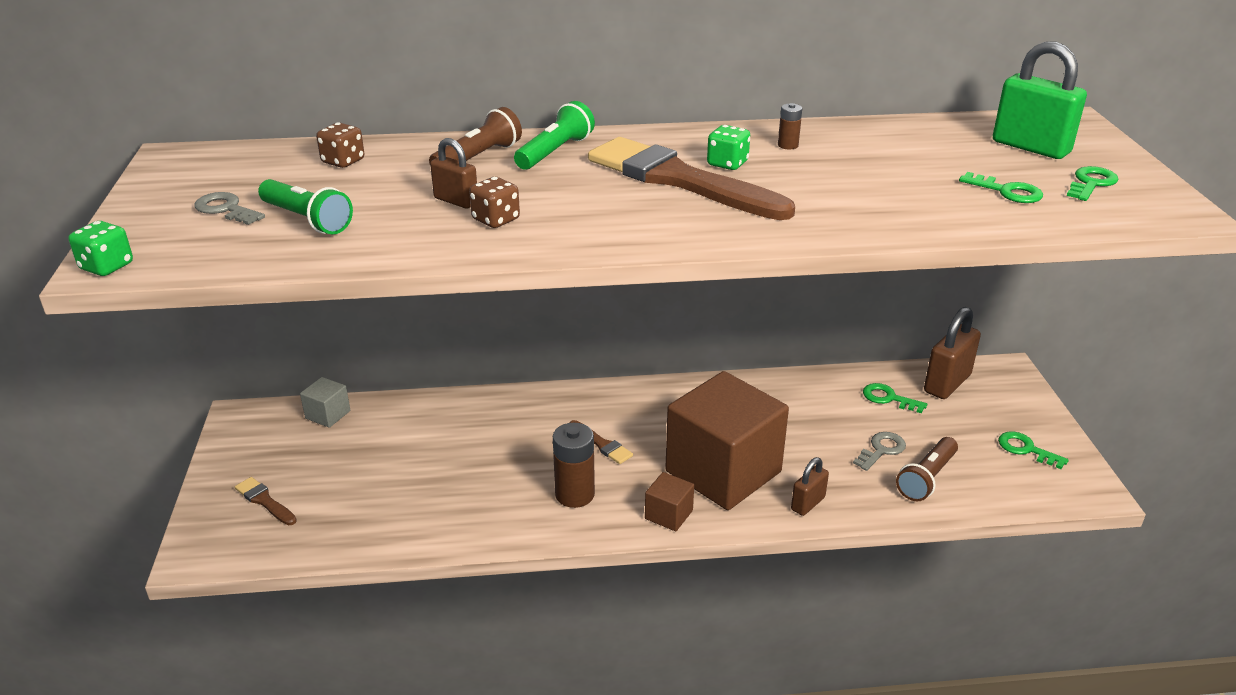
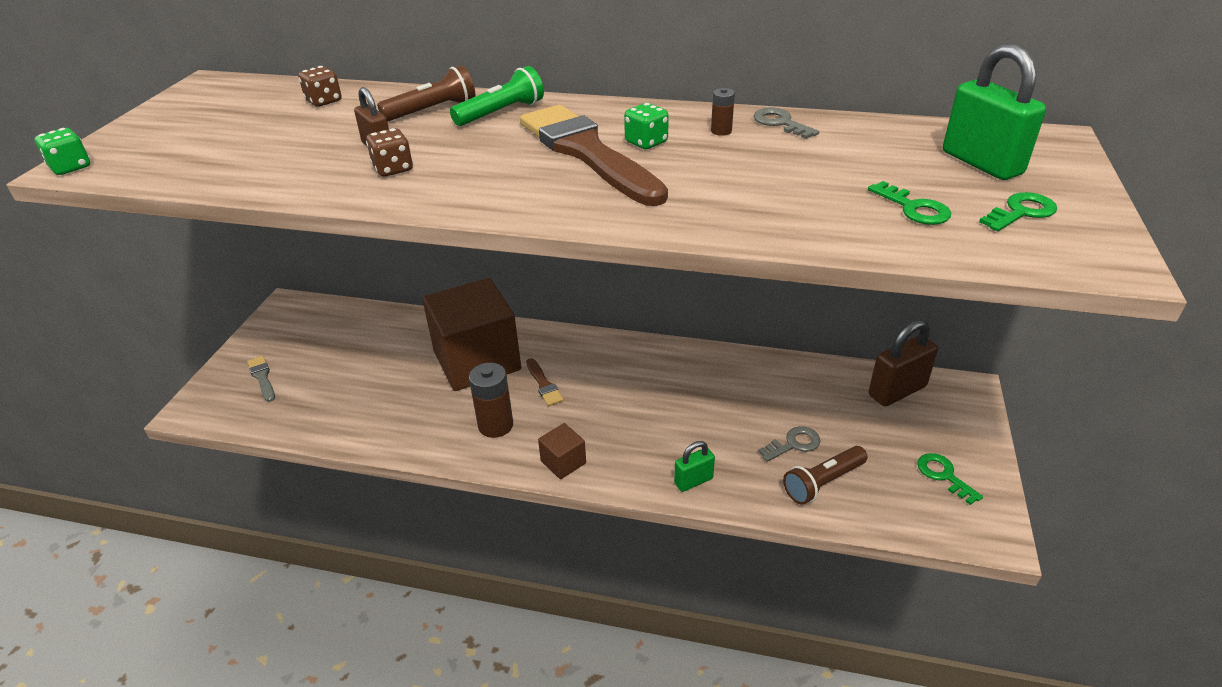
camera: 20 degrees right, 5 degrees up
(226, 209) = (199, 131): grey key -> grey key (780, 123)
(264, 501) = (262, 377): brown brush -> grey brush
(307, 220) = (248, 148): green flashlight -> none
(328, 414) = (348, 315): grey cube -> none
(723, 471) = (633, 432): brown cube -> brown cube (477, 361)
(808, 503) = (693, 481): brown padlock -> green padlock
(888, 398) = (829, 394): green key -> none

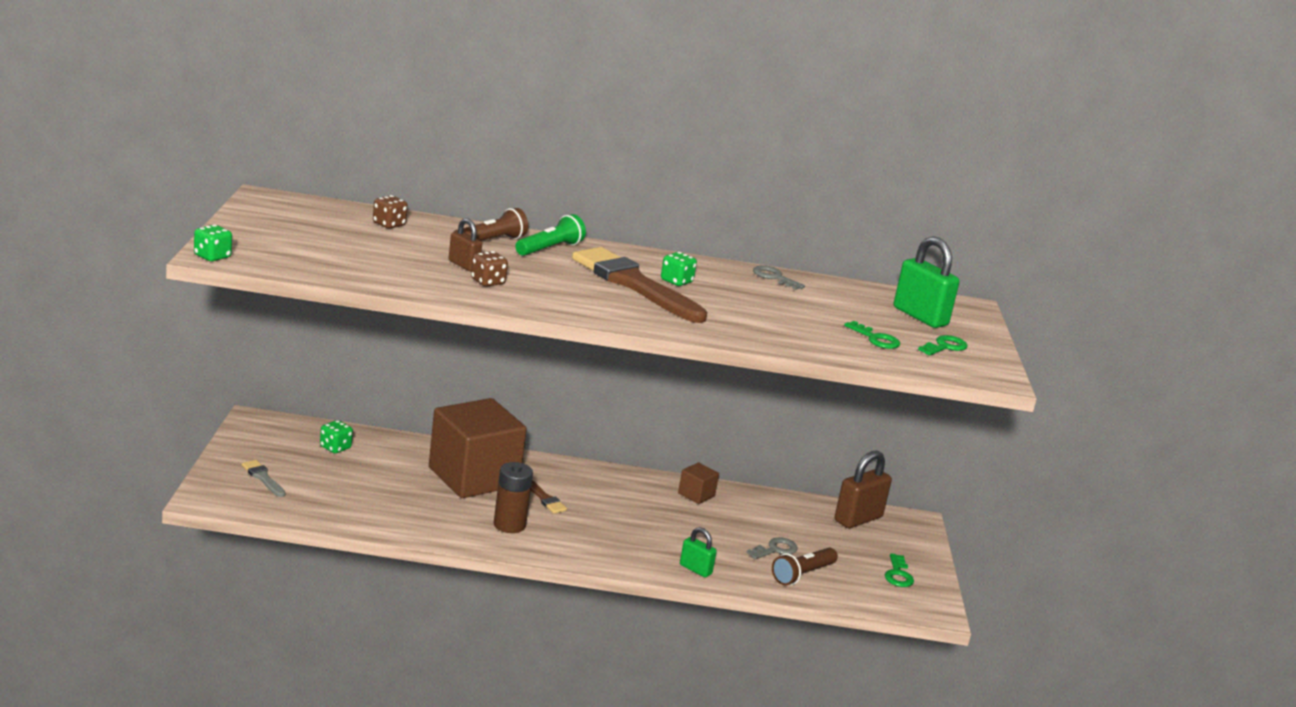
camera: 15 degrees left, 15 degrees down
(350, 333) = (335, 448): none -> green dice
(563, 462) = (579, 552): brown cube -> brown cube (696, 495)
(693, 481) = (695, 569): green padlock -> green padlock turned 75 degrees clockwise
(721, 131) = (731, 279): brown battery -> none
(944, 475) = (898, 574): green key -> green key turned 135 degrees counterclockwise

